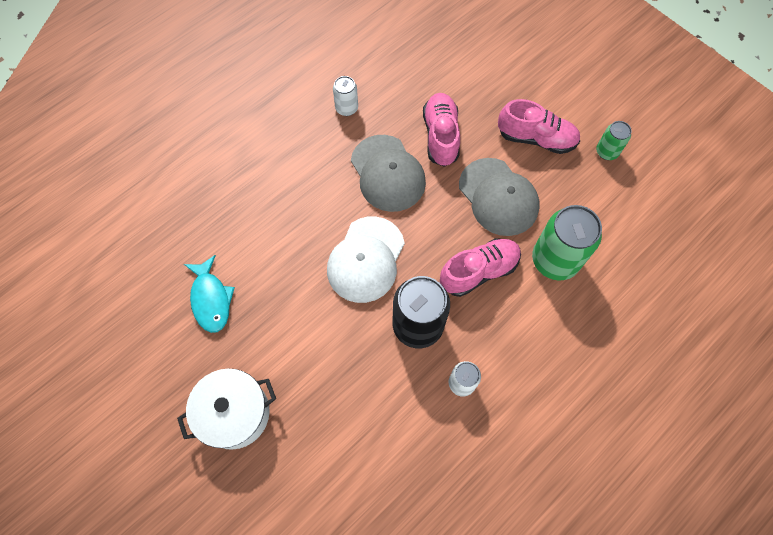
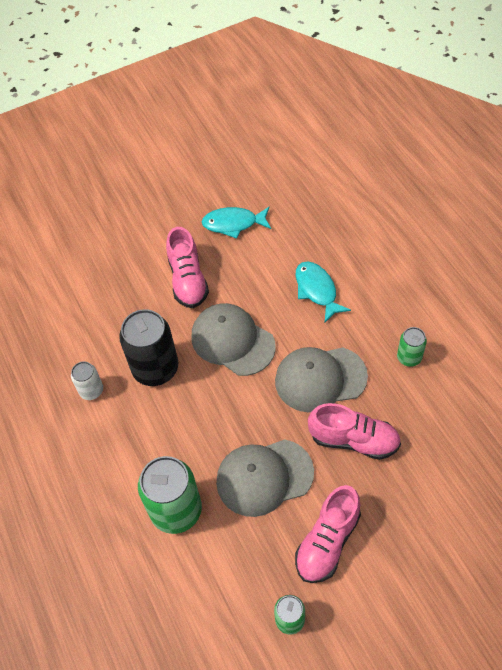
camera: 110 degrees right, 10 degrees down
(235, 413) = (134, 229): white pot -> none
(287, 196) = (317, 290): none -> turquoise fish
(346, 108) = (409, 357): white can -> green can
(366, 259) = (232, 341): white cap -> grey cap
(479, 271) = (188, 434): pink shoe -> pink shoe (188, 280)

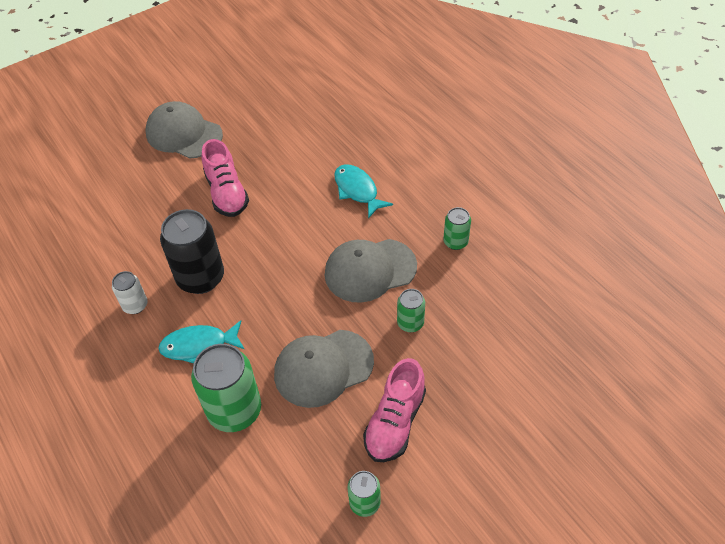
camera: 10 degrees left, 5 degrees down
(232, 341) = (277, 244): grey cap -> grey cap (184, 134)
(233, 224) = (268, 139): turquoise fish -> turquoise fish (199, 346)
(354, 440) = (410, 323): pink shoe -> green can

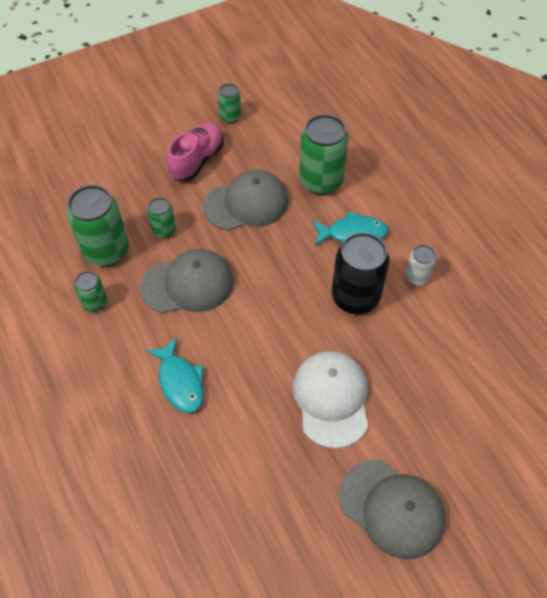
camera: 175 degrees left, 5 degrees up
(227, 193) = (331, 399): pink shoe -> white cap
(465, 293) = (106, 251): none -> green can

